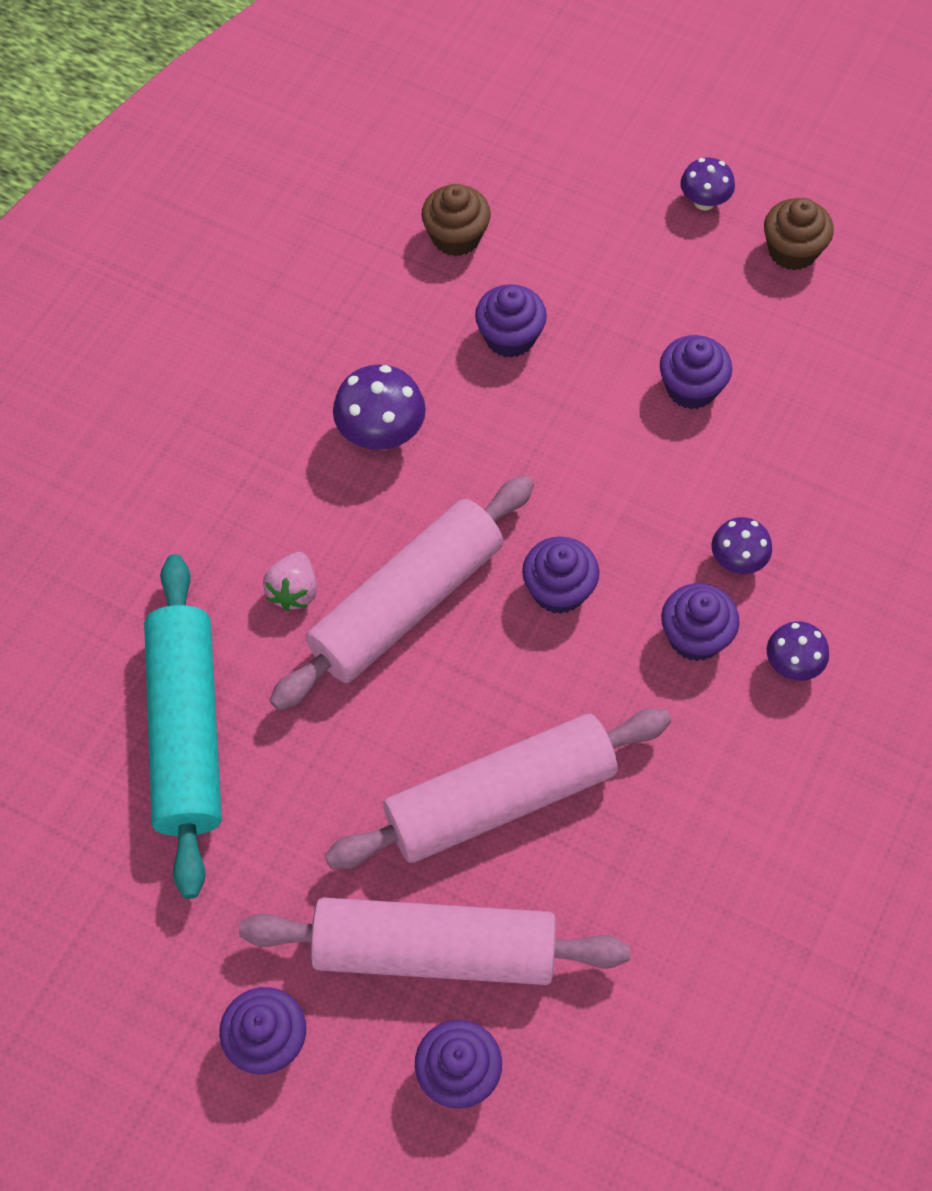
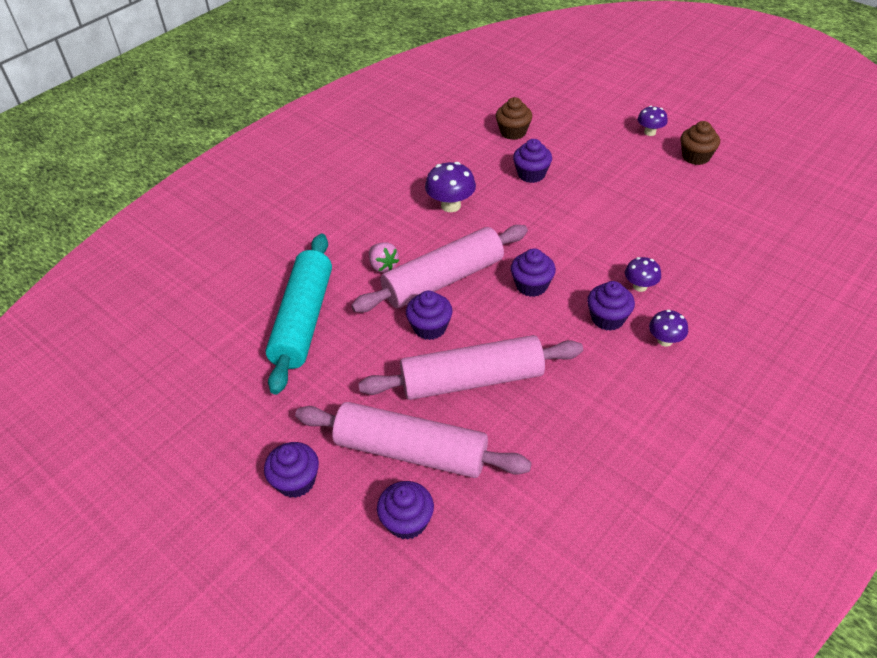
camera: 15 degrees right, 15 degrees down
(294, 591) = (383, 266): pink strawberry -> pink strawberry turned 60 degrees counterclockwise
(691, 388) = (627, 207): purple cupcake -> purple cupcake (430, 327)

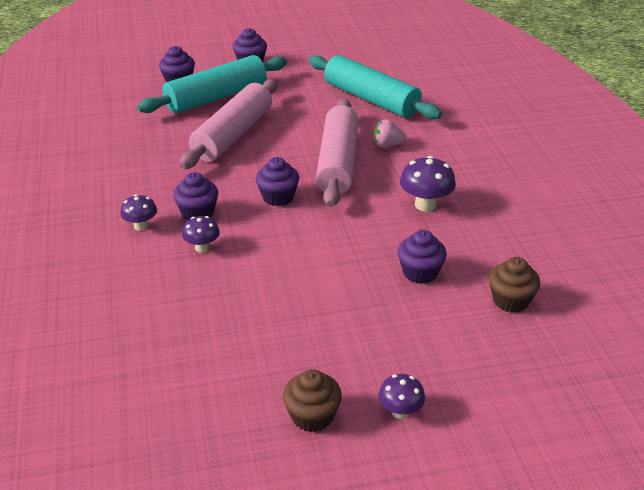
camera: 125 degrees right, 10 degrees down
(411, 451) = (216, 97): pink rolling pin -> turquoise rolling pin
(430, 327) = (299, 139): purple cupcake -> none

